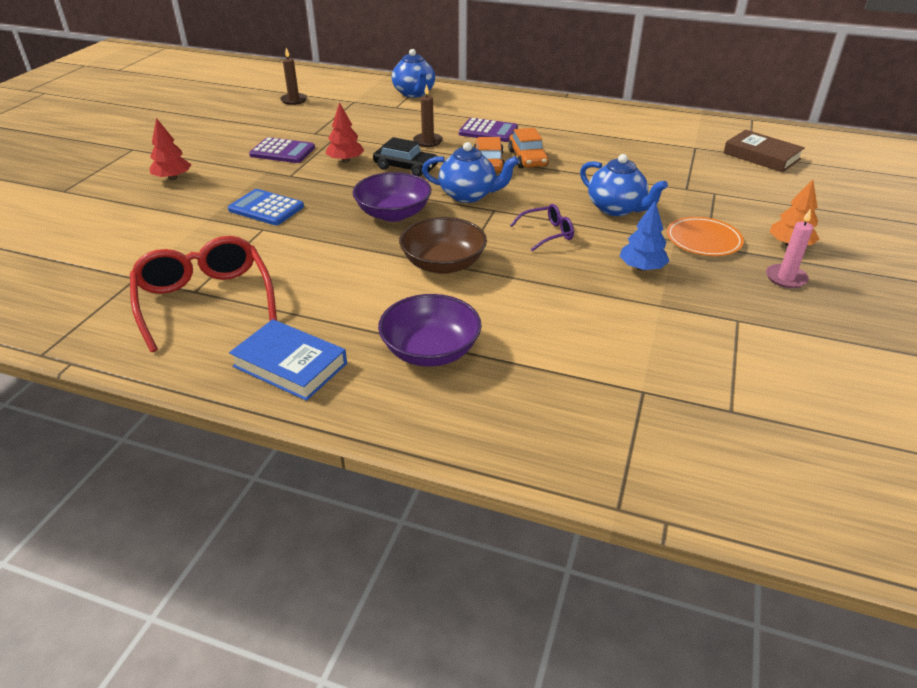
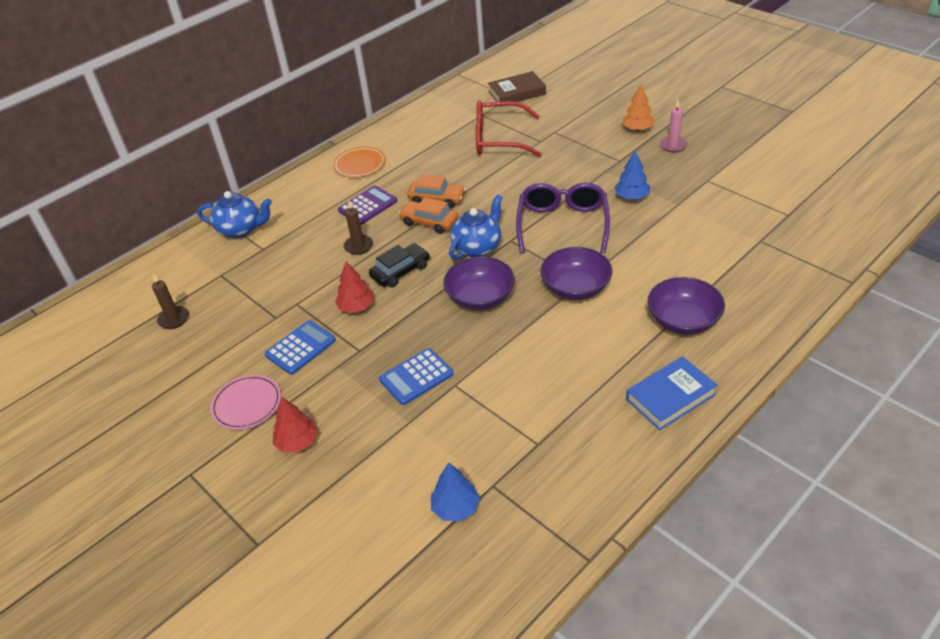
camera: 60 degrees left, 5 degrees up
(106, 265) = (456, 507): none -> blue tree
(205, 300) = (556, 438): red glasses -> red glasses (498, 139)
(210, 149) = (247, 404): none -> pink plate
(282, 151) = (301, 348): purple calculator -> blue calculator
(443, 264) = (575, 287): brown bowl -> purple bowl
(547, 233) = (562, 224): purple glasses -> purple glasses, size x1.95
(616, 209) = (548, 181): blue teapot -> none
(703, 240) = (612, 159): orange plate -> orange plate (360, 164)

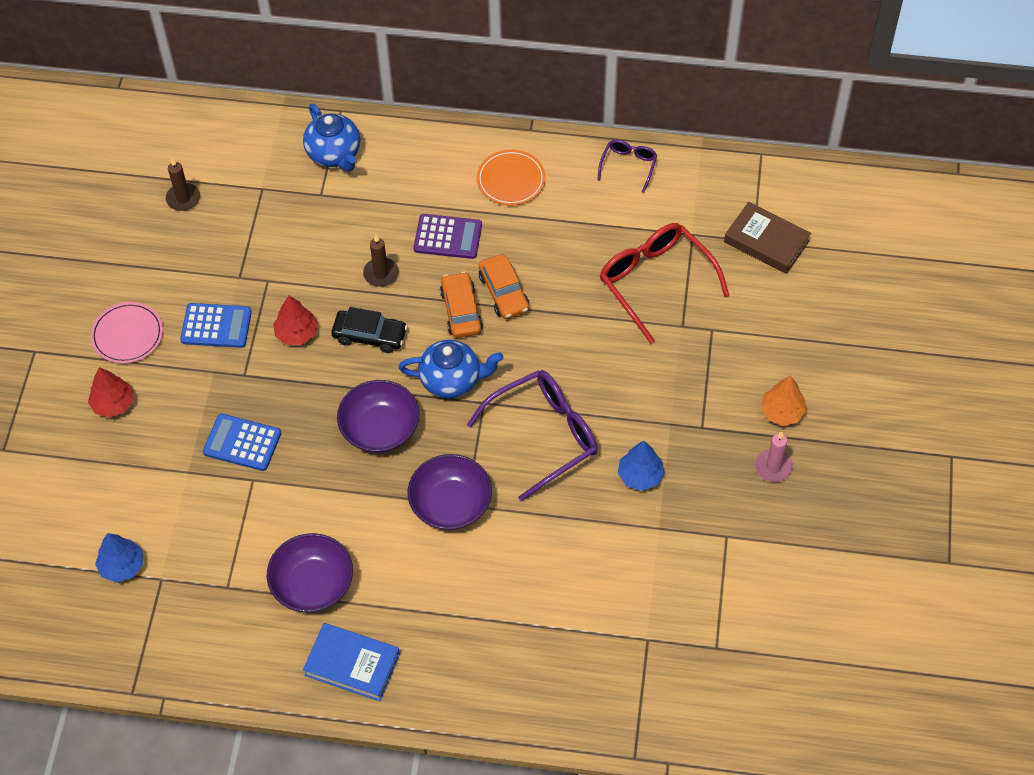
camera: 50 degrees right, 15 degrees up
(407, 119) = (628, 166): none -> purple glasses
(683, 320) = (466, 625): purple bowl -> purple bowl (312, 584)

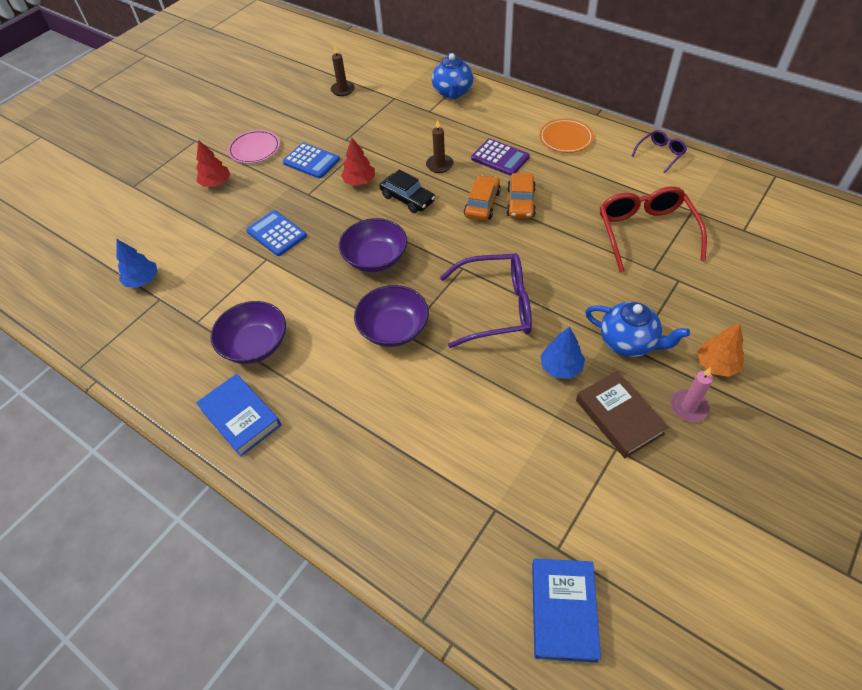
camera: 30 degrees right, 5 degrees down
(451, 380) = (447, 245): blue teapot -> blue teapot (628, 342)
(743, 695) = (563, 611): none -> blue book
(766, 241) = (755, 234): brown book -> brown book (619, 417)

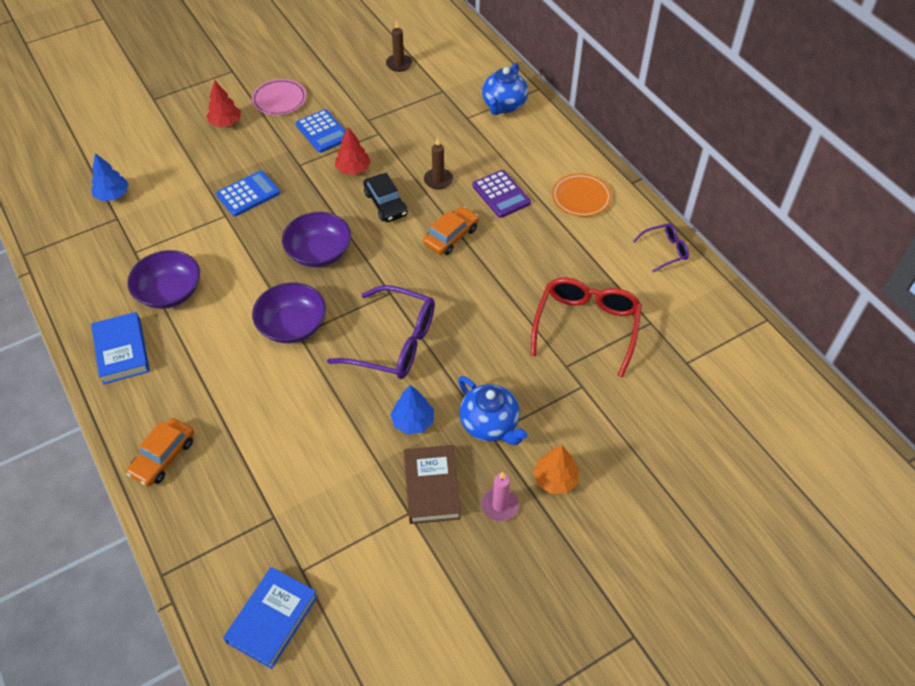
camera: 20 degrees right, 0 degrees up
(276, 233) = (248, 194): blue calculator -> blue calculator turned 75 degrees clockwise
(520, 202) = (488, 249): orange car -> orange car (163, 457)

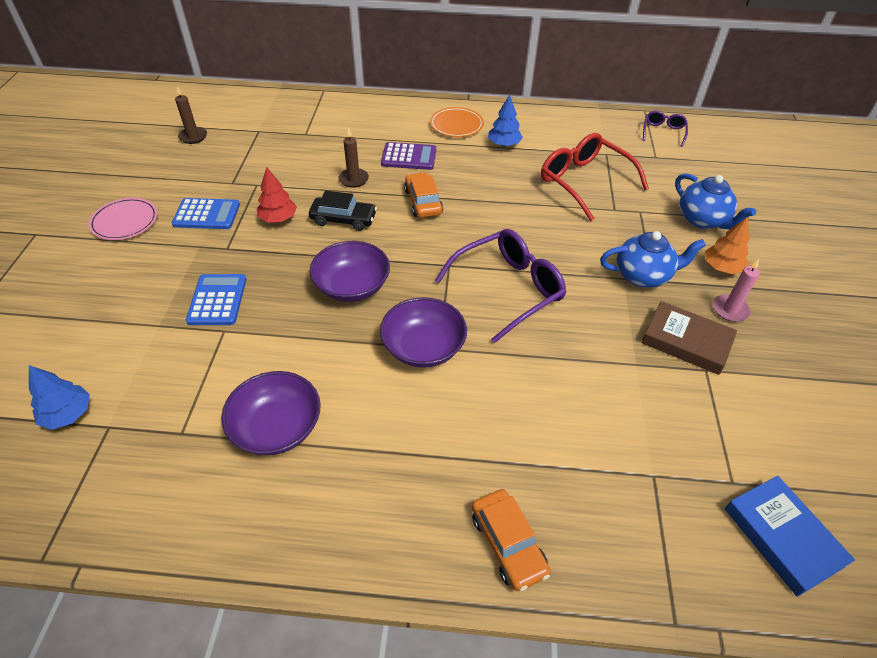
camera: 55 degrees left, 5 degrees down
(122, 351) = (317, 515): blue book -> none
(225, 123) = (98, 271): red tree -> none
(413, 421) = (606, 319): blue tree -> blue tree (504, 144)
(503, 105) = (317, 112): blue teapot -> blue teapot (702, 220)
(665, 250) = (546, 117): purple glasses -> purple glasses (663, 132)

